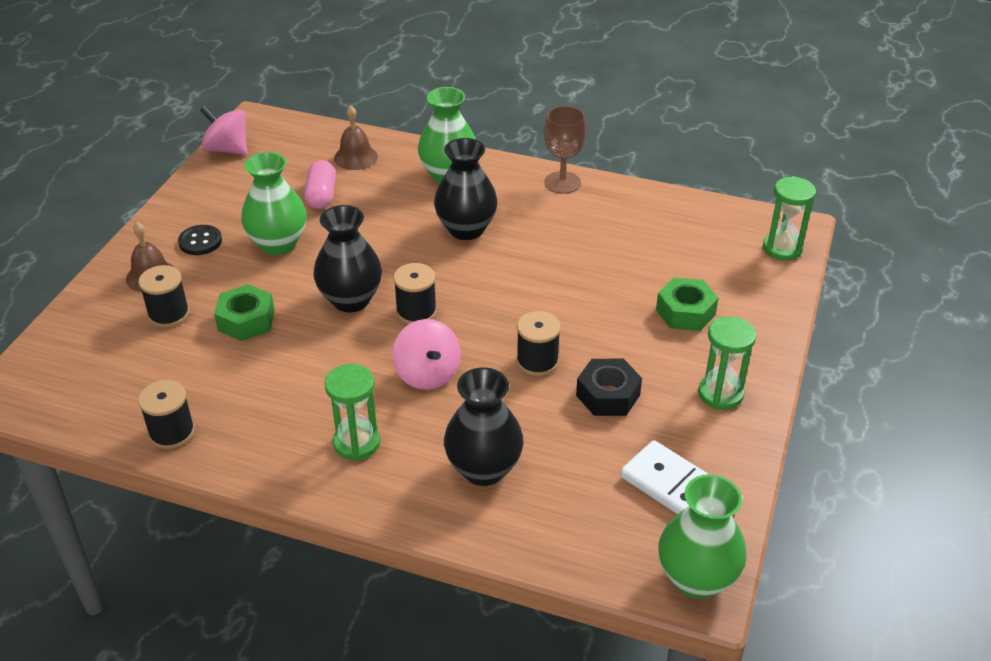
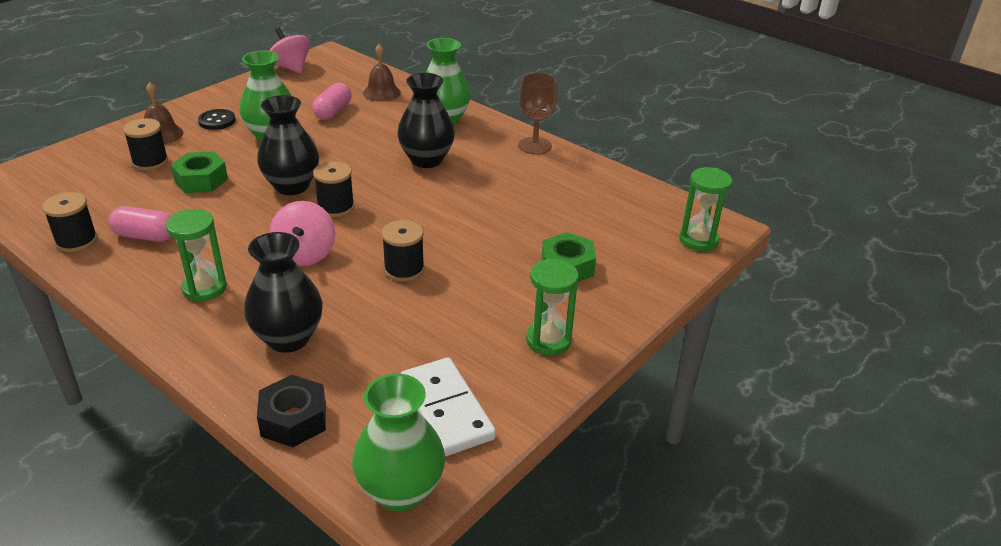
camera: 20 degrees right, 5 degrees down
(243, 404) = (146, 236): none -> pink capsule
(608, 395) = (444, 312): black nut -> black nut (294, 419)

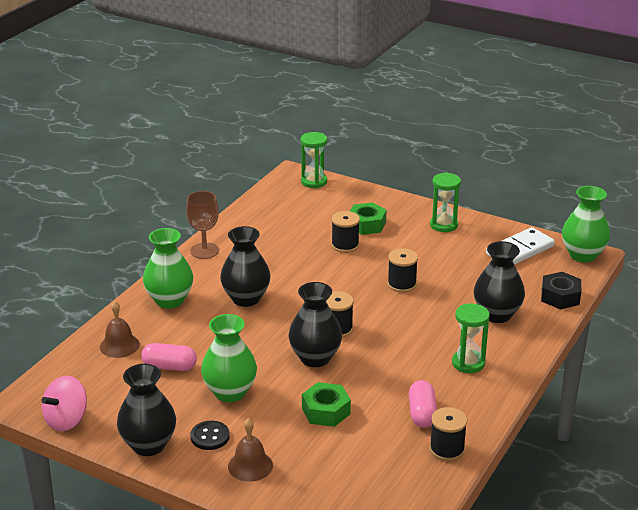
camera: 100 degrees left, 5 degrees down
(150, 162) = (306, 454): black spool -> black spool (345, 245)
(230, 96) = (149, 445): none -> black vase
(305, 254) = (405, 329): pink spinning top -> none

